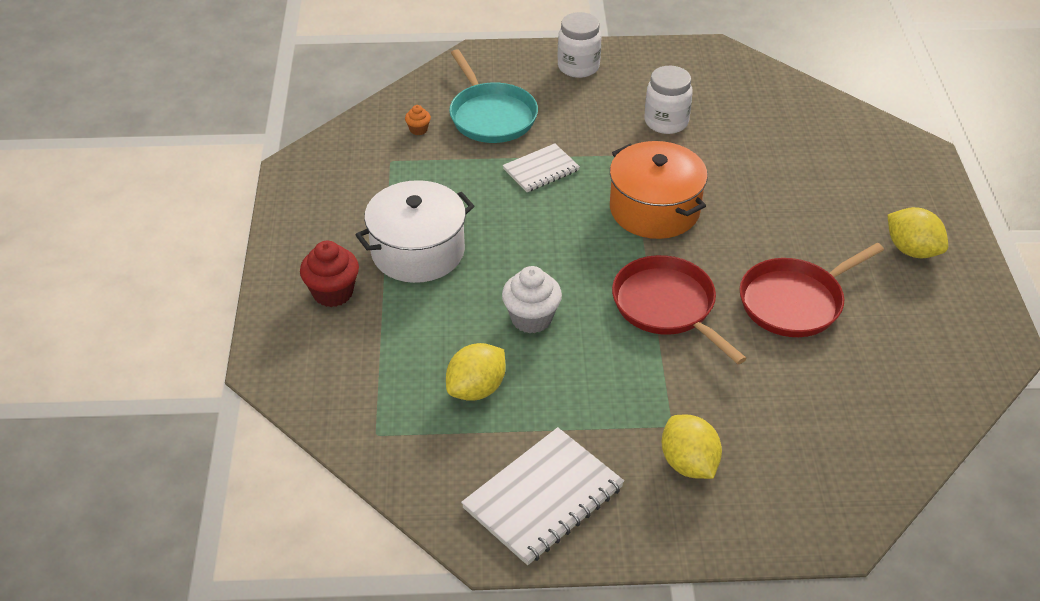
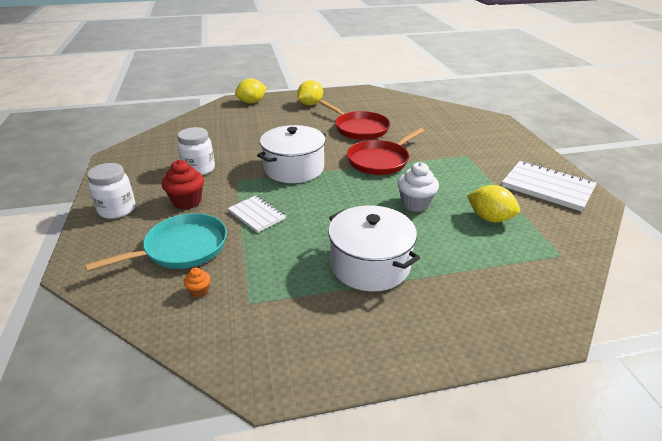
camera: 100 degrees left, 10 degrees down
(333, 293) = (441, 307): red cupcake -> red cupcake (187, 202)
(654, 209) = (294, 168): orange pot -> white pot
(688, 463) = (487, 150): yellow lemon -> yellow lemon (252, 102)

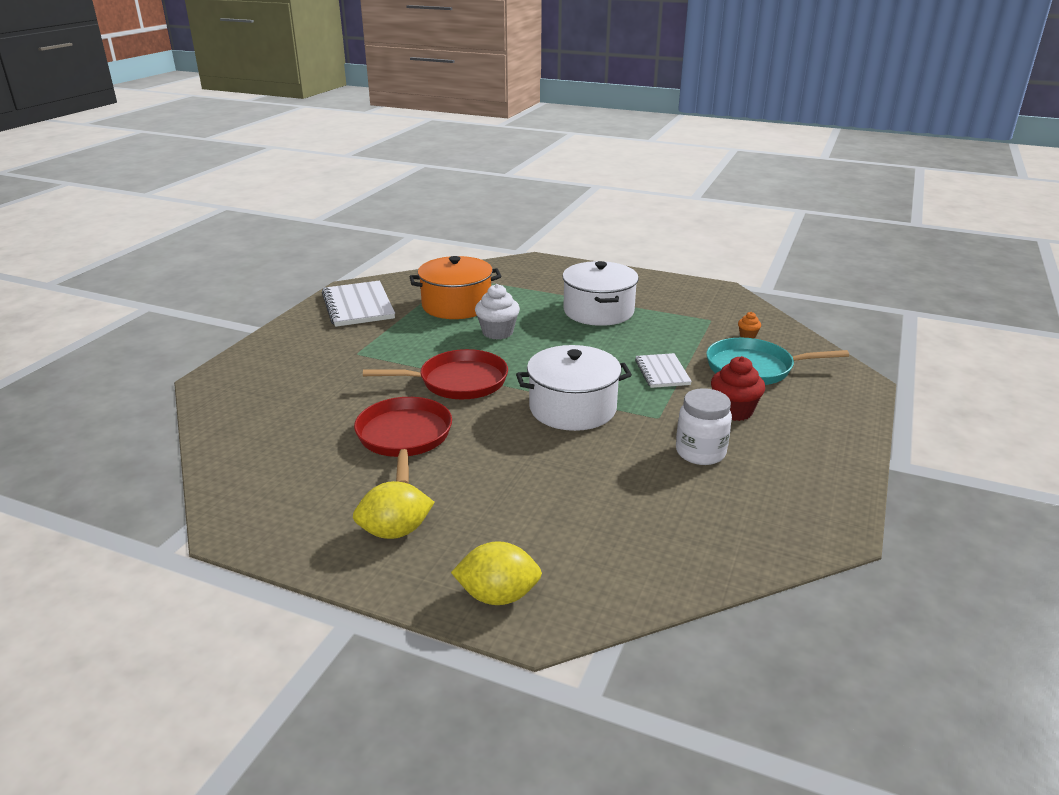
camera: 145 degrees left, 5 degrees down
(117, 209) = (824, 429): white jar -> none
(489, 218) = (456, 305): yellow lemon -> orange pot

